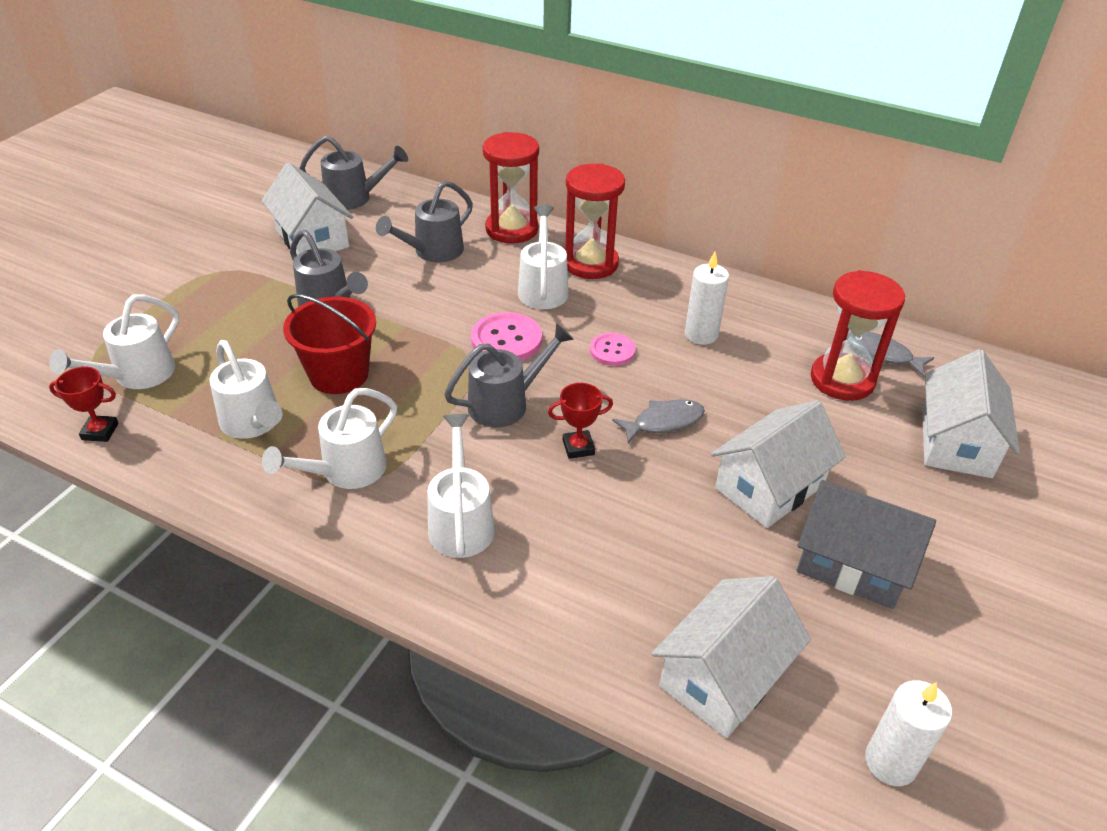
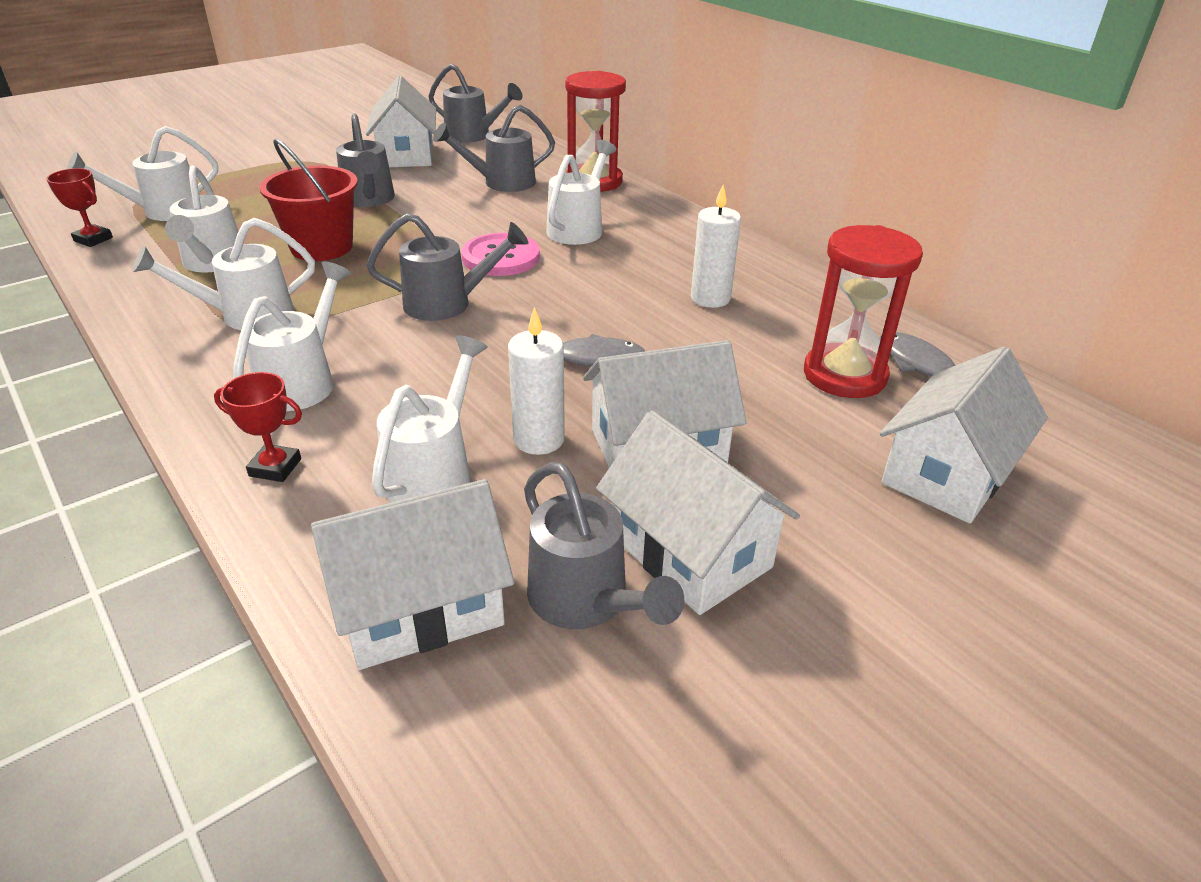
camera: 25 degrees right, 5 degrees down
(578, 447) = (481, 355): red trophy -> red trophy (275, 467)
(590, 263) = (647, 220): red hourglass -> none
(612, 351) = (599, 289): pink button -> none
(638, 566) = (434, 472): none -> white watering can
(820, 628) = (586, 601): none -> grey watering can
(852, 564) = (690, 551): grey house -> white house
(890, 762) = (535, 784): white candle -> white candle (539, 439)

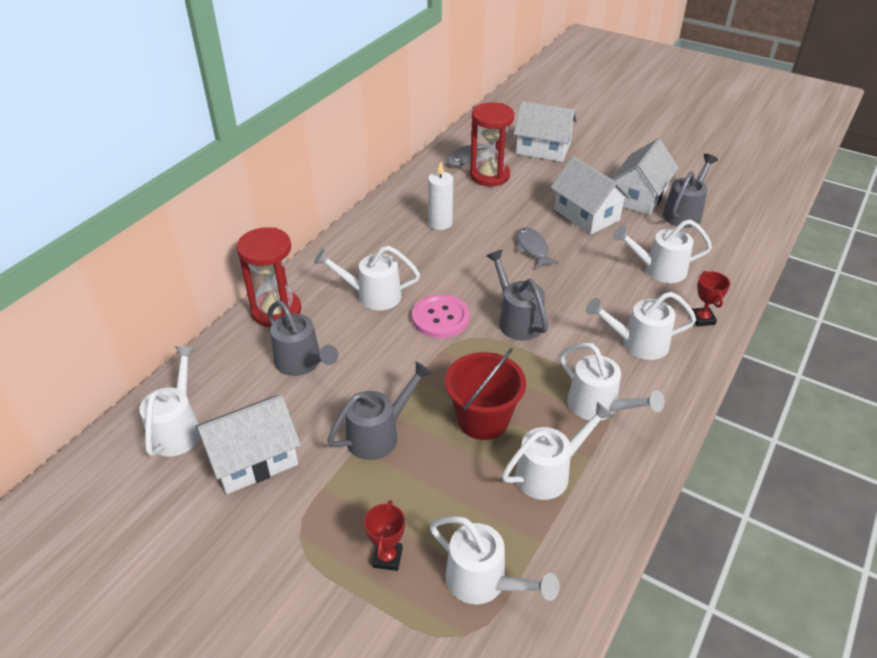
camera: 110 degrees left, 5 degrees up
(93, 239) = (569, 596): red trophy -> red trophy (387, 557)
(420, 607) = (724, 247): white house -> none
(473, 136) = (178, 428): grey watering can -> white watering can
(539, 439) = (610, 247): white candle -> none

